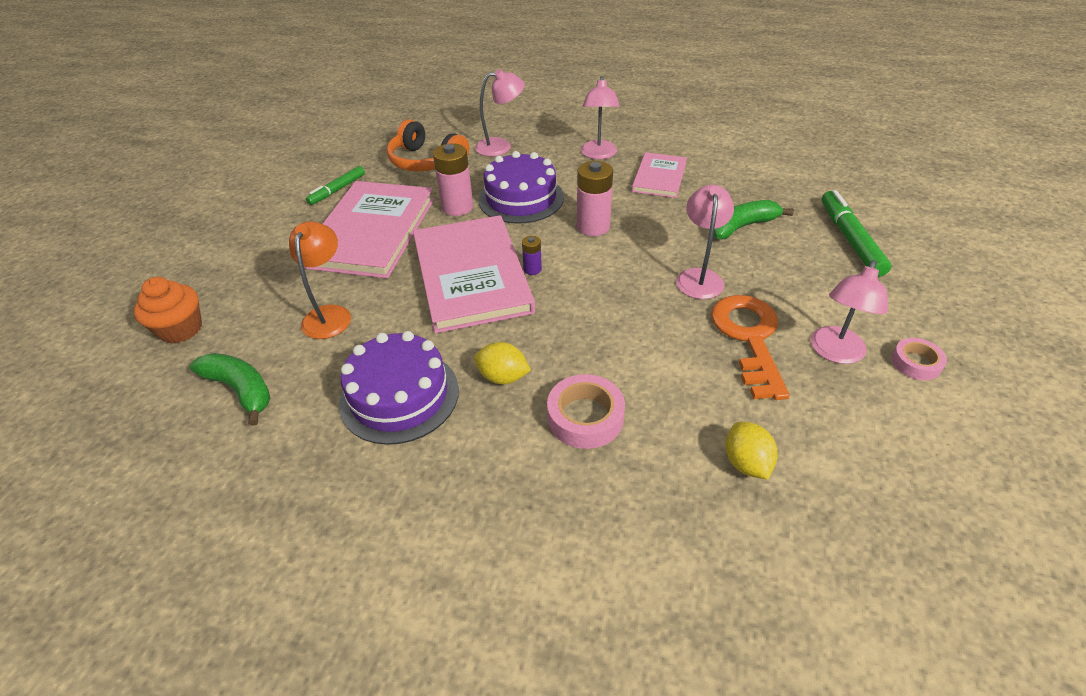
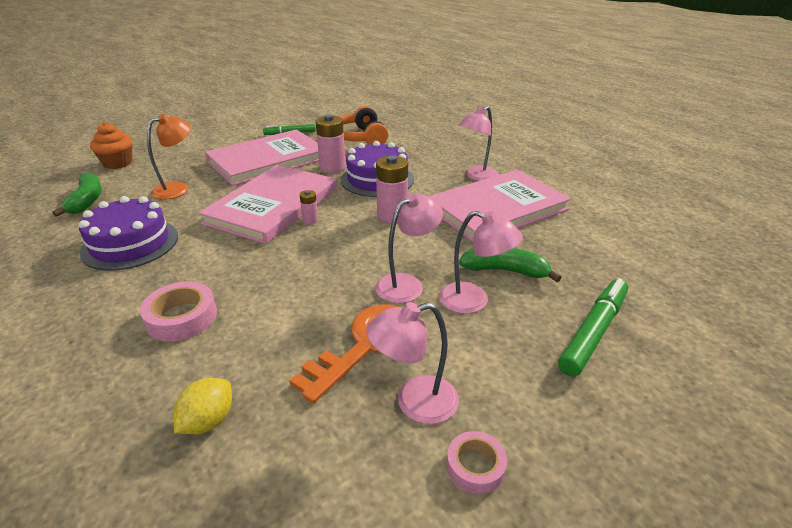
camera: 40 degrees right, 10 degrees down
(501, 146) = (419, 147): pink lamp -> pink lamp (473, 301)
(503, 377) = (187, 266): yellow lemon -> none
(532, 269) = (310, 220): purple battery -> pink battery
(659, 177) = (497, 208): pink book -> pink book, size x1.84

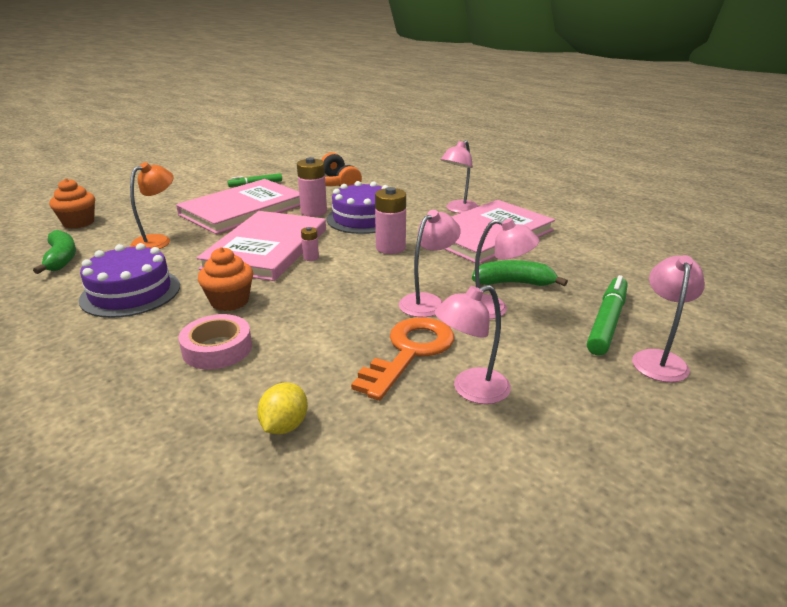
camera: 10 degrees left, 5 degrees down
(215, 263) = (230, 301): none -> orange cupcake
(475, 466) = (541, 428): pink tape -> none
(640, 389) = (659, 359): none -> pink lamp

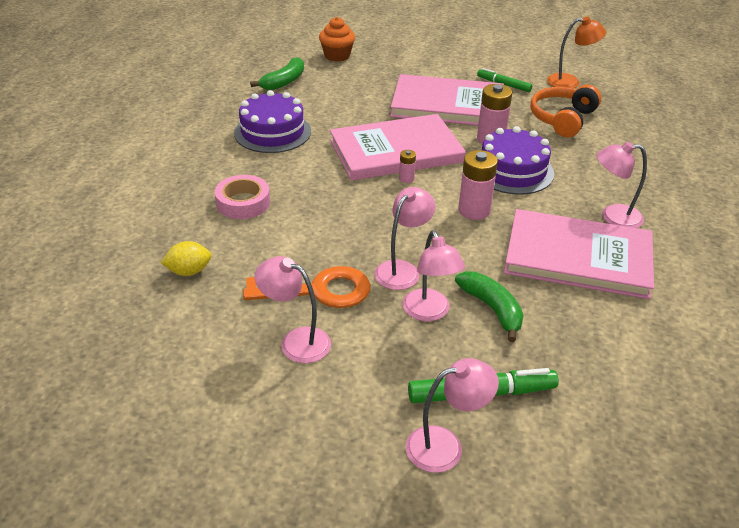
camera: 55 degrees right, 10 degrees up
(158, 241) = (350, 100): orange lamp -> orange lamp (570, 82)
(230, 301) = (303, 176): orange cupcake -> none
(427, 301) = (402, 269): pink lamp -> pink lamp turned 60 degrees counterclockwise

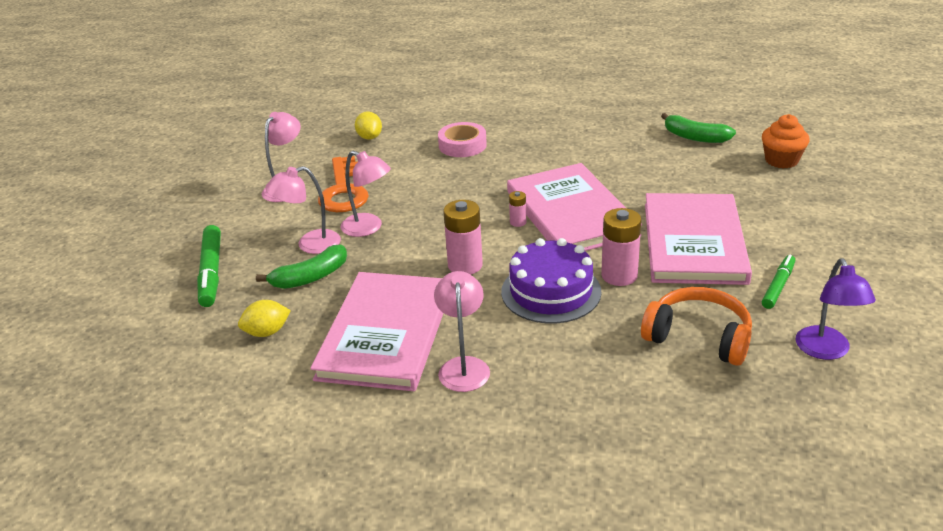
camera: 90 degrees right, 5 degrees down
(272, 132) = (586, 144): purple cake -> none
(445, 446) = (165, 257): pink lamp -> none
(570, 82) = (826, 351): orange lamp -> purple lamp
(586, 335) = (267, 332): none -> yellow lemon

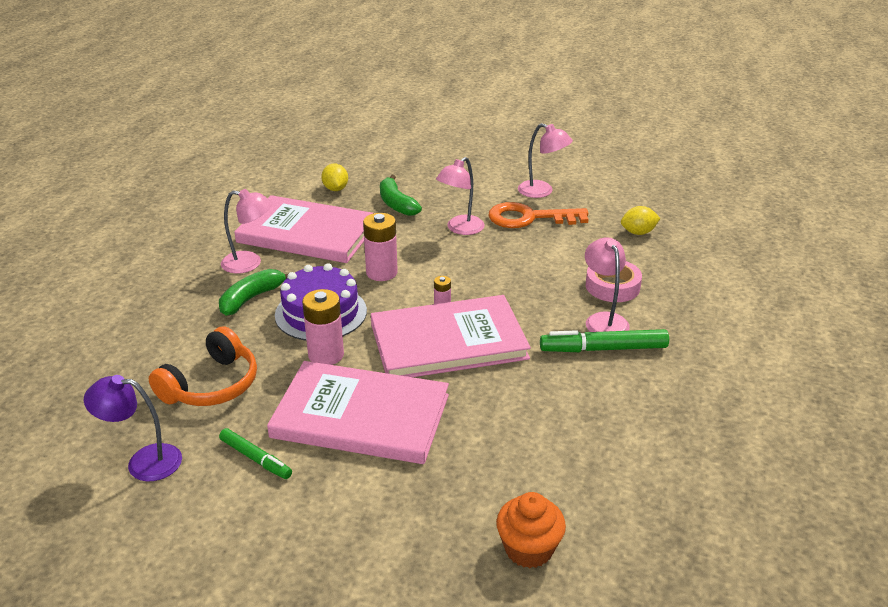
camera: 95 degrees right, 0 degrees up
(211, 272) = (421, 166): green marker -> green marker (603, 349)
(310, 244) = (444, 203): pink lamp -> pink lamp (603, 320)
(695, 137) = (612, 475): green banana -> green banana (251, 298)

